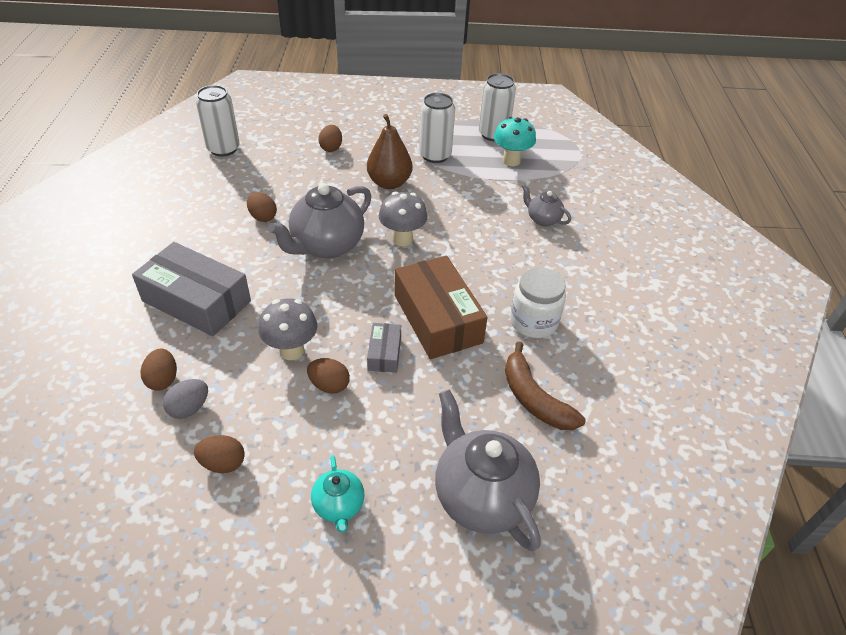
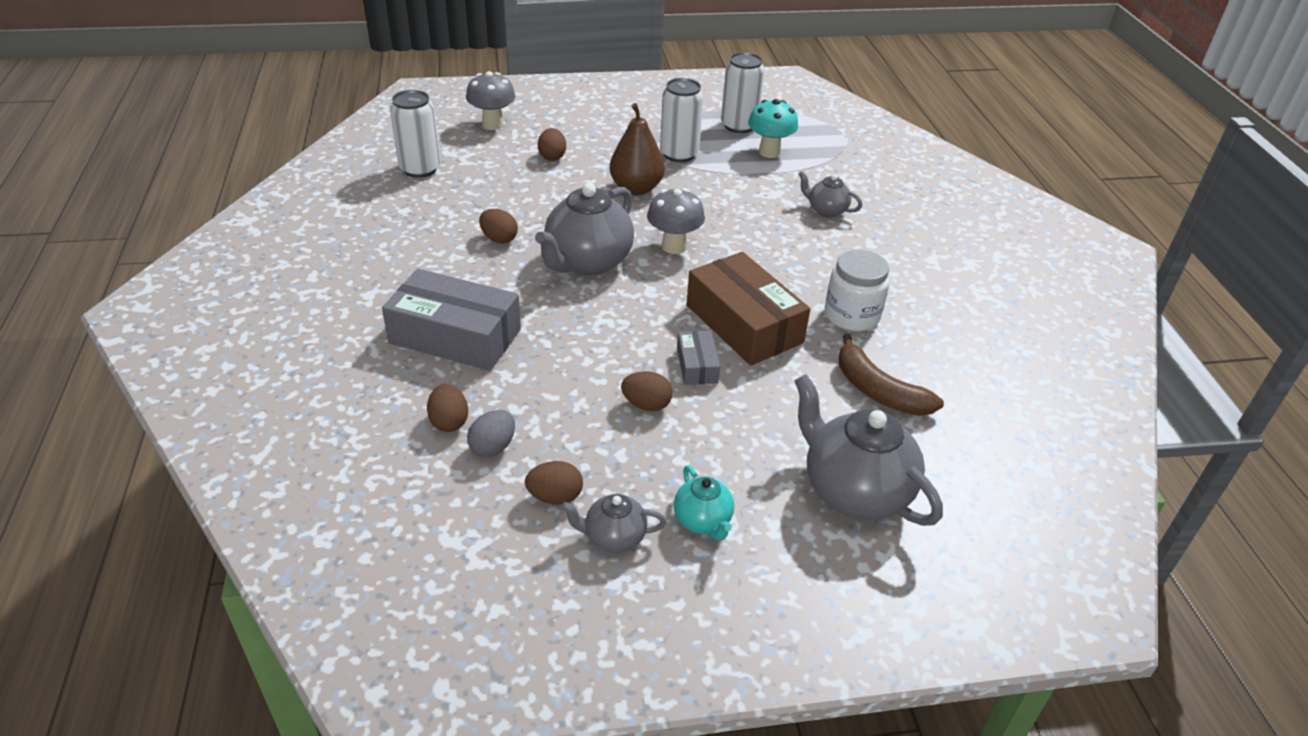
camera: 10 degrees left, 5 degrees down
(257, 510) = (613, 537): none -> grey teapot
(291, 350) = (589, 374): grey mushroom -> grey mushroom (493, 124)

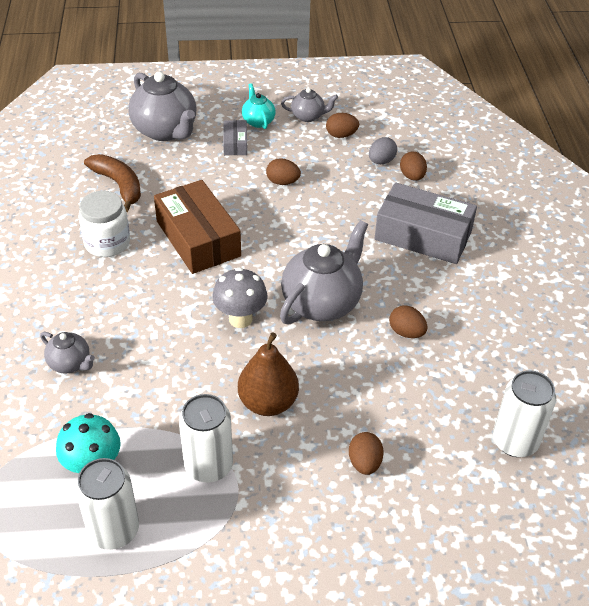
camera: 175 degrees left, 5 degrees up
(493, 124) = (449, 536): grey mushroom -> none
(697, 365) = (242, 207): grey box -> grey box (235, 143)

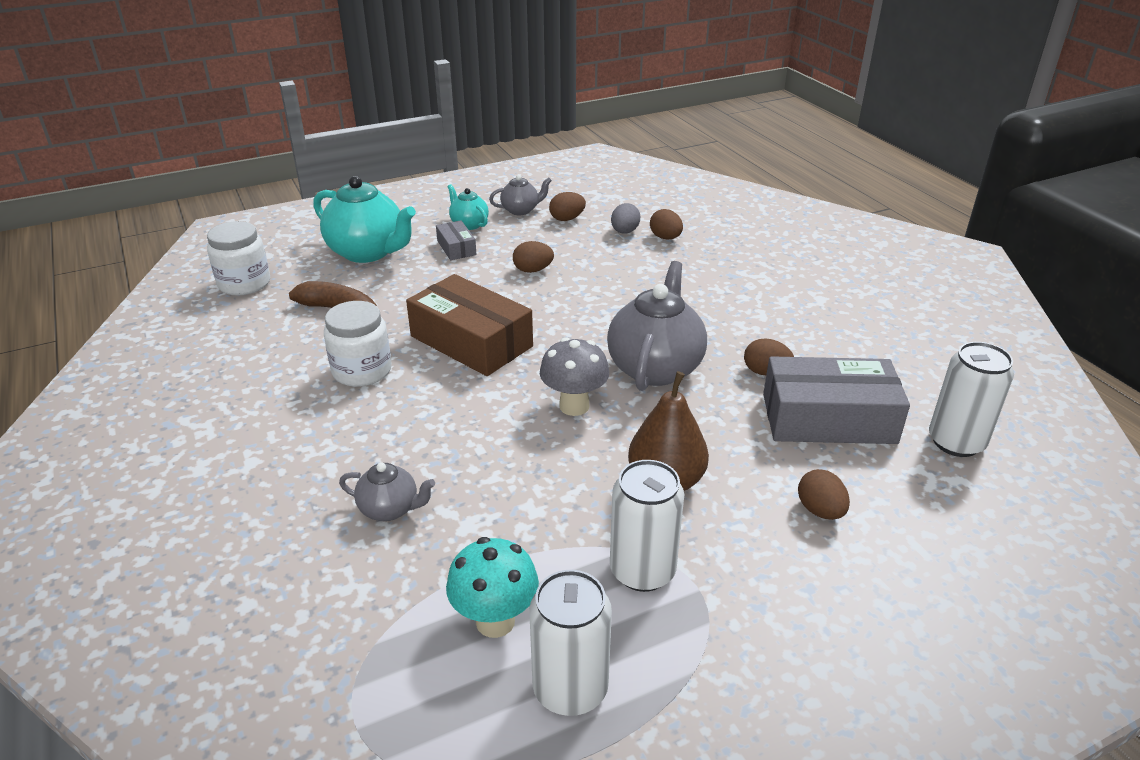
camera: 20 degrees left, 10 degrees down
(62, 139) = (244, 284): none -> white jar
(166, 131) = (368, 252): grey teapot -> turquoise teapot
(423, 235) = (715, 284): grey box -> grey box (828, 419)

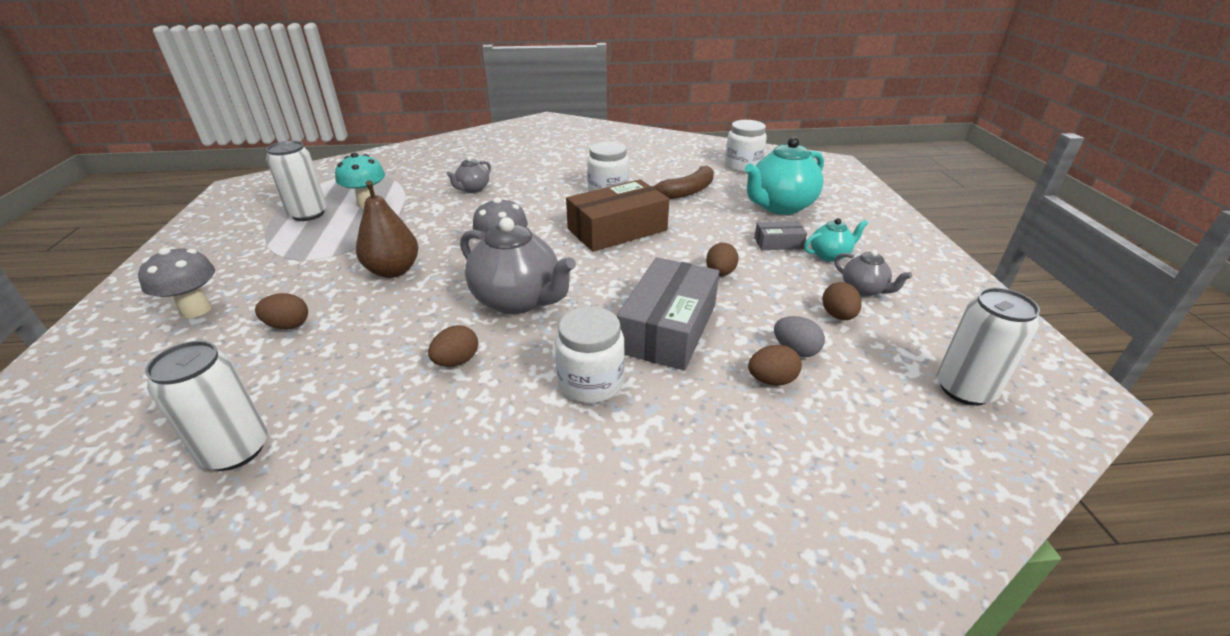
camera: 110 degrees right, 0 degrees up
(521, 210) = (864, 290): grey teapot -> grey teapot turned 45 degrees counterclockwise
(642, 571) = (341, 246): white can -> white can (964, 389)
(730, 303) = (591, 383): none -> white jar
(828, 419) = (361, 374): grey box -> grey box (668, 328)
(872, 623) = (196, 310): none -> grey mushroom

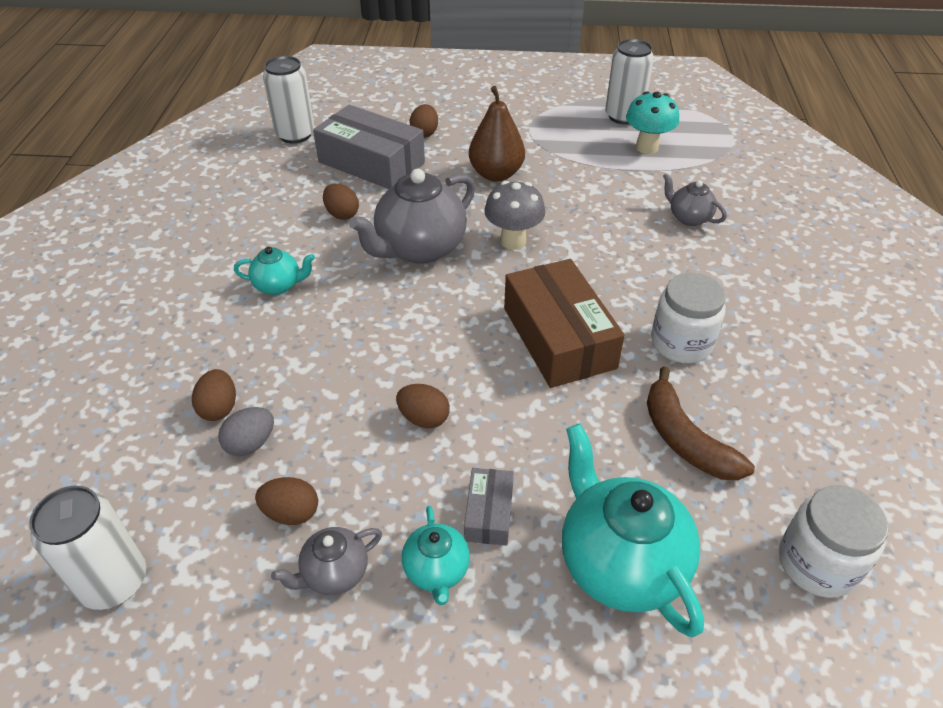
camera: 100 degrees right, 10 degrees up
(196, 310) = (461, 93): grey mushroom -> none
(591, 383) = (279, 285): white jar -> turquoise teapot
(668, 328) = (332, 348): grey box -> grey box (371, 162)

